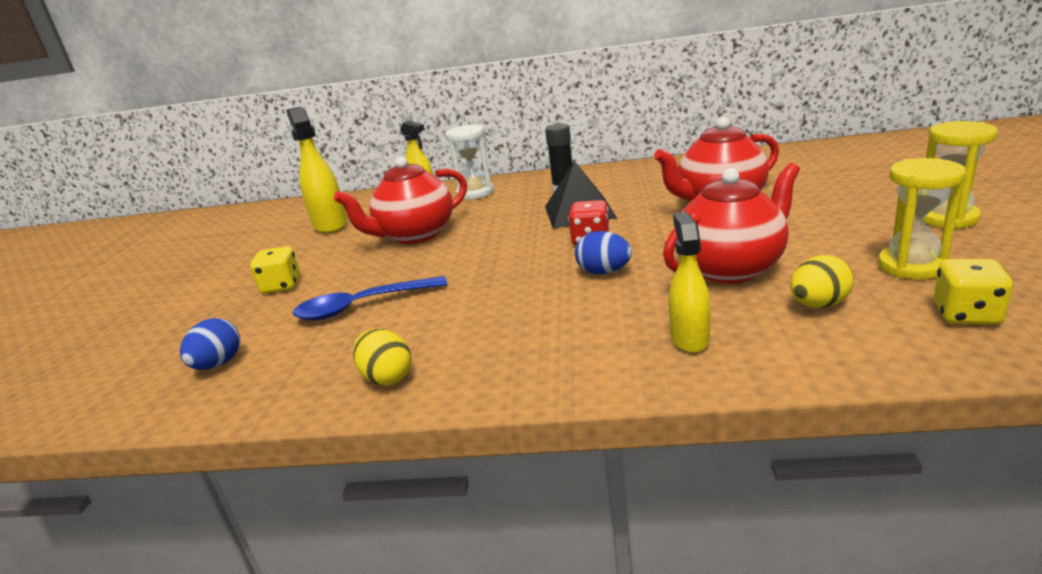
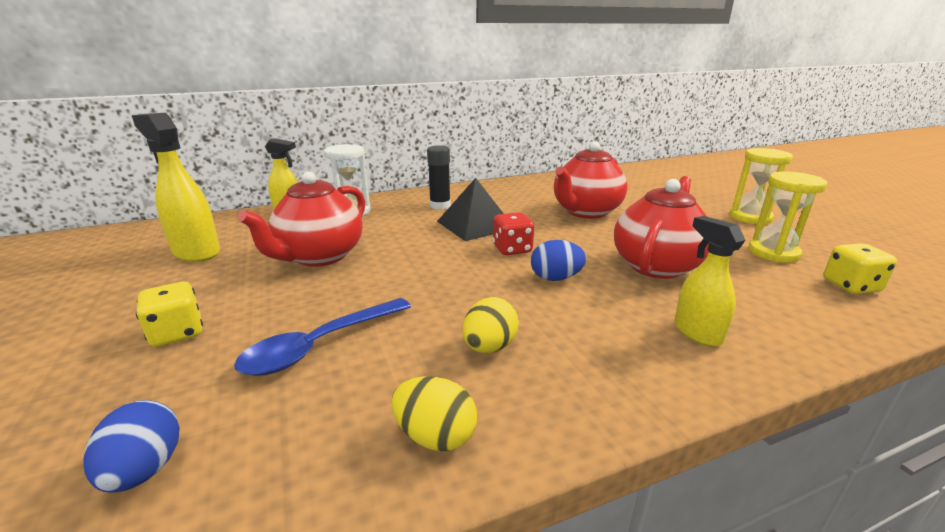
camera: 30 degrees left, 0 degrees up
(819, 305) = (754, 289): yellow egg -> yellow egg (489, 347)

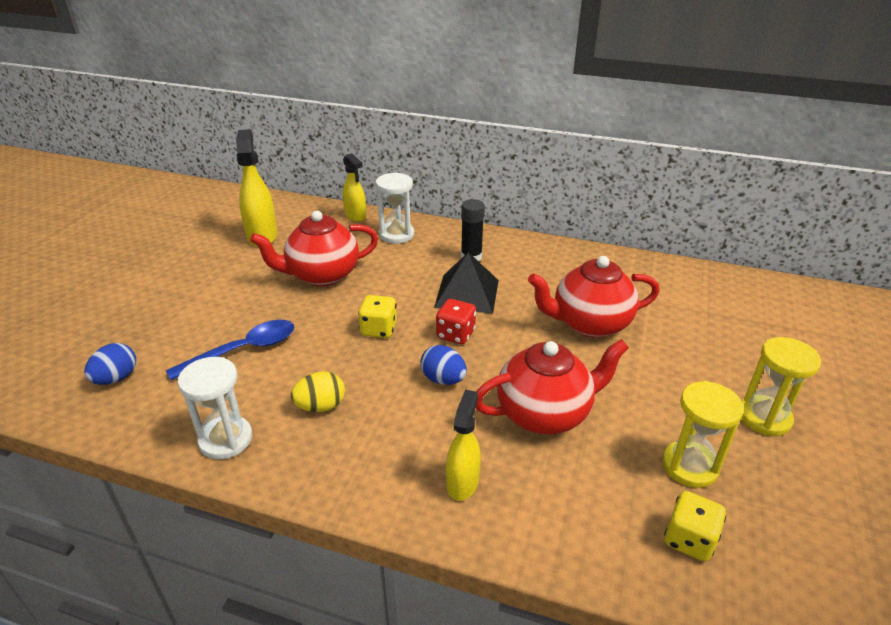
camera: 40 degrees right, 10 degrees up
(177, 333) = (194, 302): yellow dice -> yellow dice (379, 329)
(320, 345) = (243, 350): blue spoon -> blue spoon turned 150 degrees clockwise
(435, 436) = (226, 439): yellow egg -> white hourglass

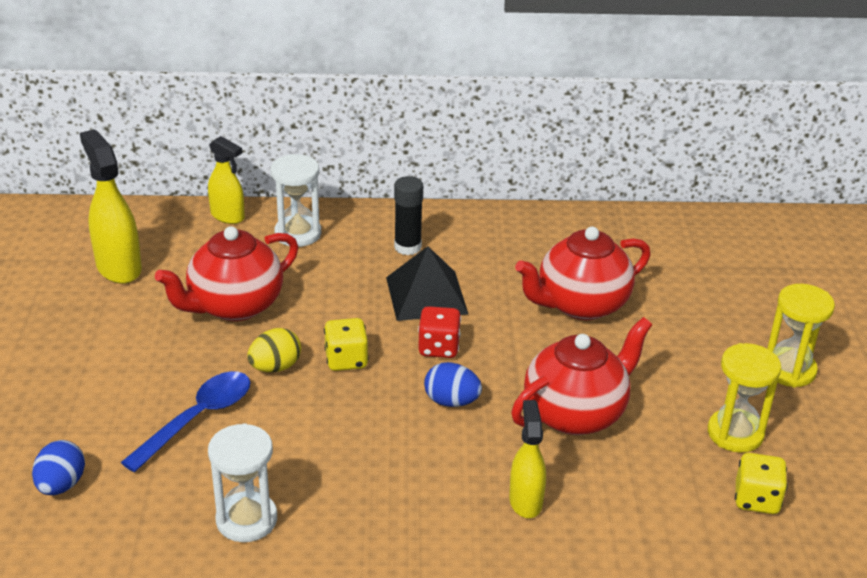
camera: 20 degrees left, 0 degrees up
(321, 406) = (331, 460): yellow egg -> yellow egg (275, 367)

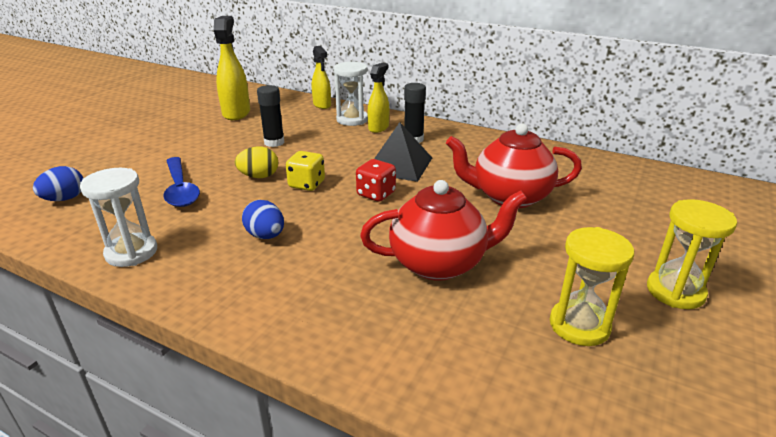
camera: 30 degrees right, 5 degrees down
(197, 419) = (180, 189): blue spoon -> blue spoon turned 90 degrees clockwise
(234, 306) = (274, 142): red teapot -> black glue stick
(451, 401) = (350, 227): blue egg -> blue egg (265, 236)
(525, 501) = (335, 311): yellow spray bottle -> yellow spray bottle (378, 128)
(756, 499) = (559, 393): yellow dice -> none

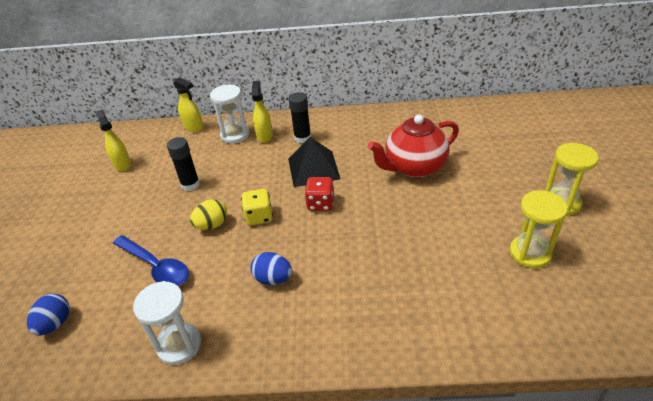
camera: 25 degrees left, 10 degrees up
(236, 113) = (122, 164): yellow spray bottle -> yellow spray bottle, size x0.65
(439, 263) = (415, 245): red teapot -> none

